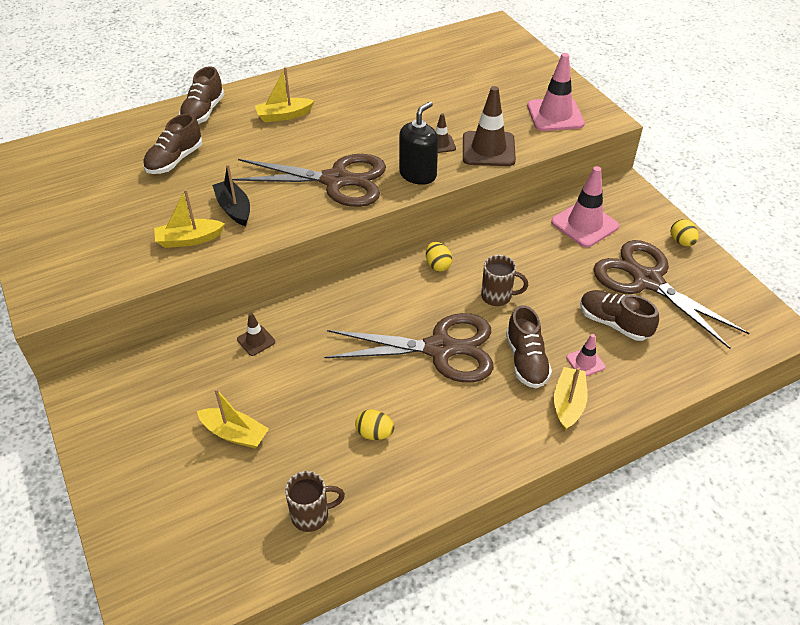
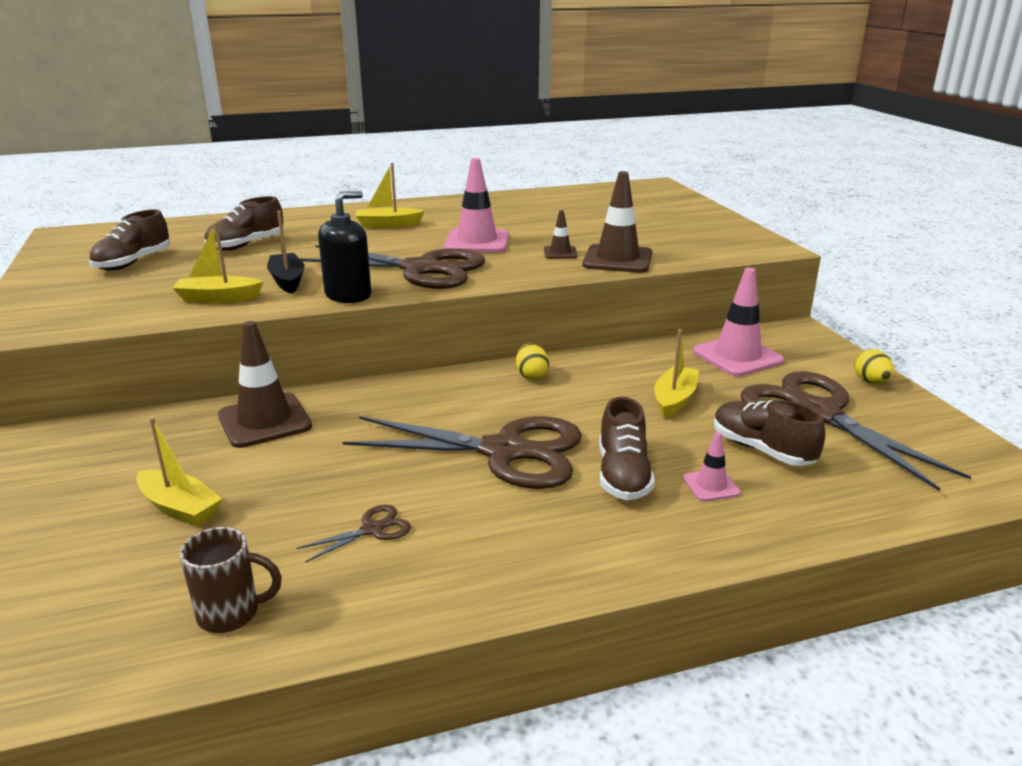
camera: 10 degrees right, 20 degrees down
(203, 112) = (301, 218): brown shoe -> brown shoe (133, 263)
(256, 341) = (265, 421): brown traffic cone -> brown traffic cone, size x1.97
(374, 433) = (373, 529): yellow egg -> brown scissors
(418, 174) = (522, 271): black soap dispenser -> black soap dispenser (348, 295)
(497, 296) = (601, 410): brown mug -> none
(555, 115) = (709, 242): pink traffic cone -> pink traffic cone (477, 242)
(568, 403) = (675, 528): yellow boat -> yellow boat (674, 400)

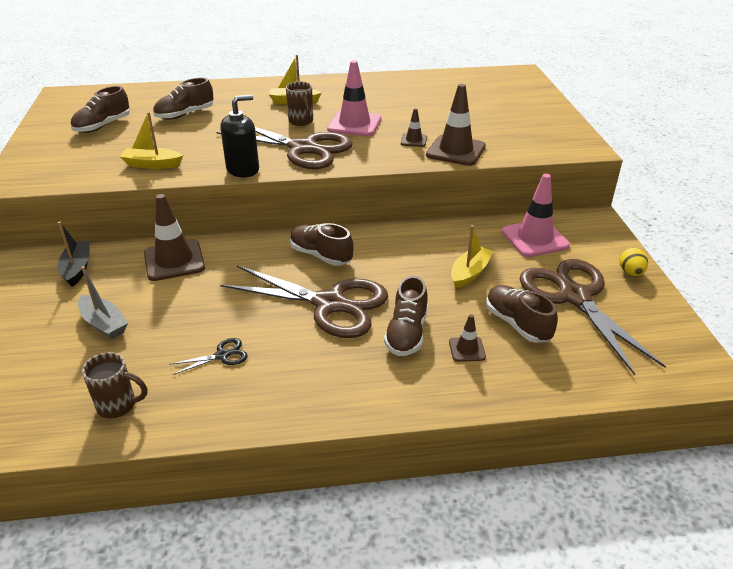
camera: 10 degrees right, 10 degrees up
(179, 508) = (104, 324): yellow boat -> grey boat
(287, 280) = (204, 152): black boat -> black boat (77, 269)
(373, 529) = (222, 355): brown scissors -> black scissors
(406, 243) = (301, 121): none -> brown mug
(470, 397) = (321, 255): none -> brown shoe
(531, 376) = (371, 241): yellow egg -> none
(711, 485) = (467, 349): pink traffic cone -> brown traffic cone

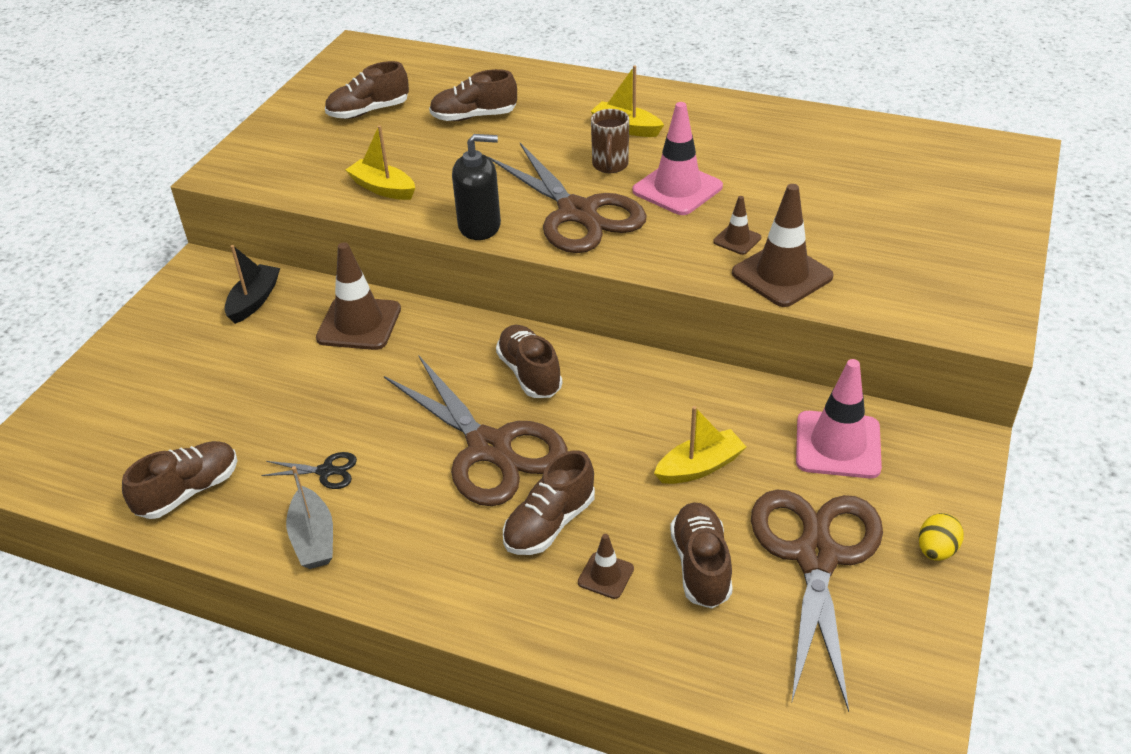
camera: 30 degrees right, 5 degrees up
(104, 324) = (236, 384): grey boat -> grey boat (313, 539)
(118, 405) = (189, 491): brown mug -> brown shoe

